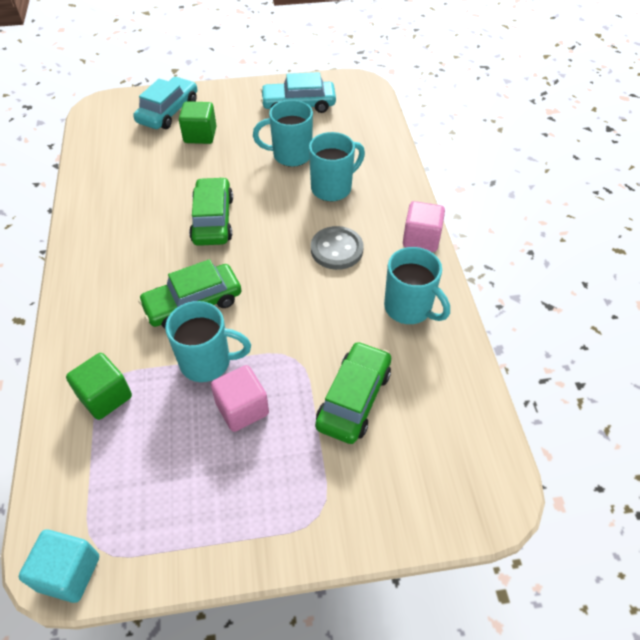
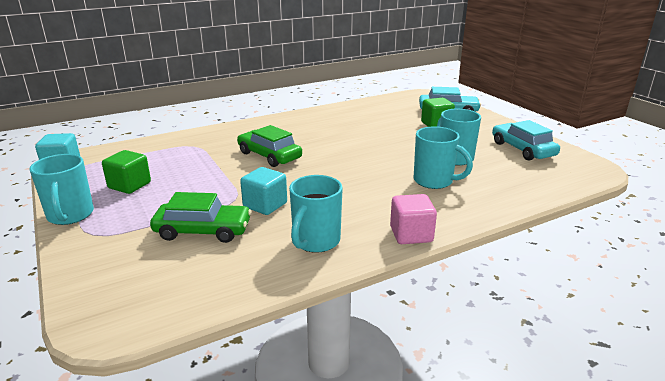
camera: 70 degrees right, 25 degrees down
(105, 396) = (182, 148): green cube -> green cube (129, 185)
(207, 362) = (219, 170): turquoise mug -> turquoise mug (70, 216)
(213, 219) = (353, 145): green car -> none
(242, 409) = (182, 189): pink cube -> none
(321, 333) = (265, 205): none -> turquoise cube
(336, 249) = (361, 196): grey button -> none

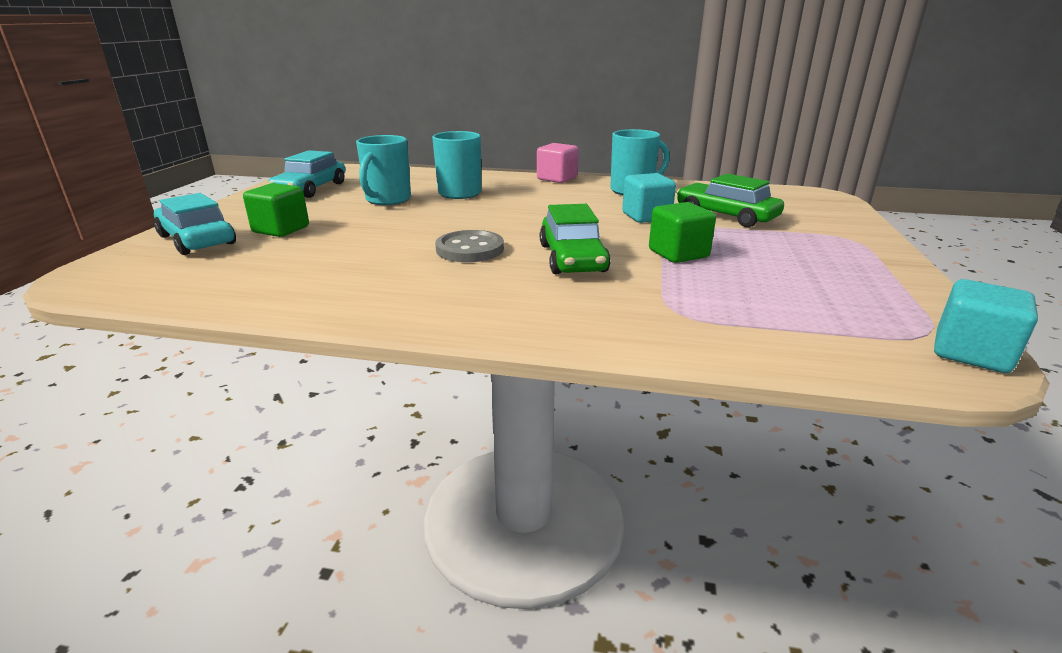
camera: 140 degrees left, 0 degrees up
(70, 216) = (891, 262): turquoise mug -> none
(129, 185) = (810, 276): green cube -> green cube (678, 254)
(327, 144) = (470, 249): none -> grey button

